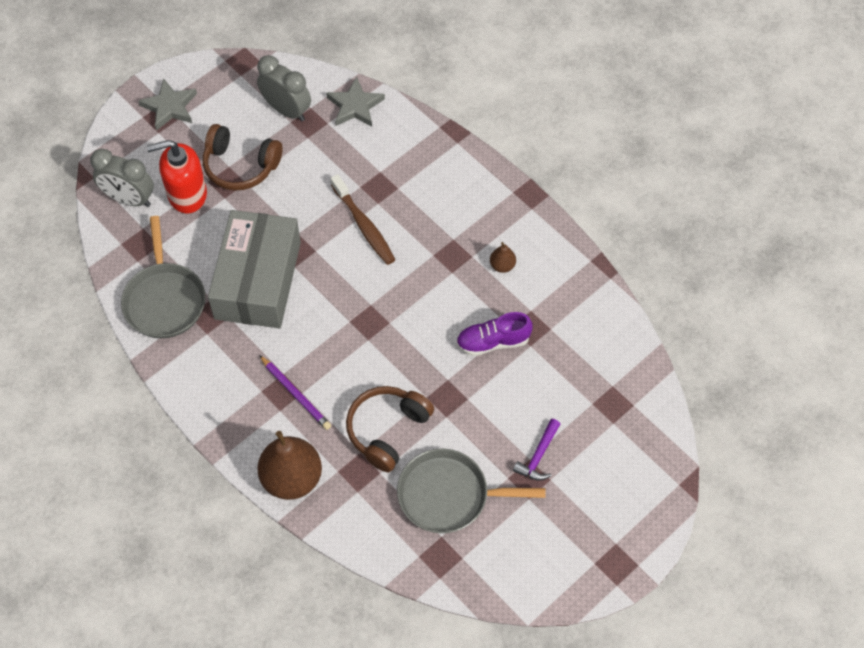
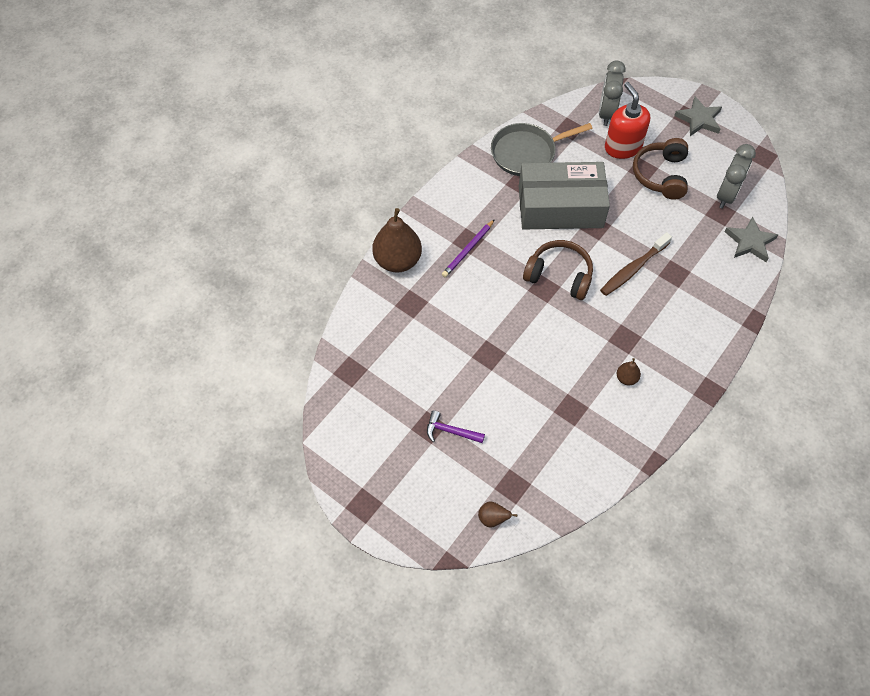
camera: 80 degrees right, 0 degrees up
(387, 430) = (450, 317): brown headphones -> brown headphones (559, 275)
(448, 495) = (403, 368): grey pan -> none
(493, 342) = (549, 381): purple shoe -> none
(648, 431) = (492, 519): none -> brown pear

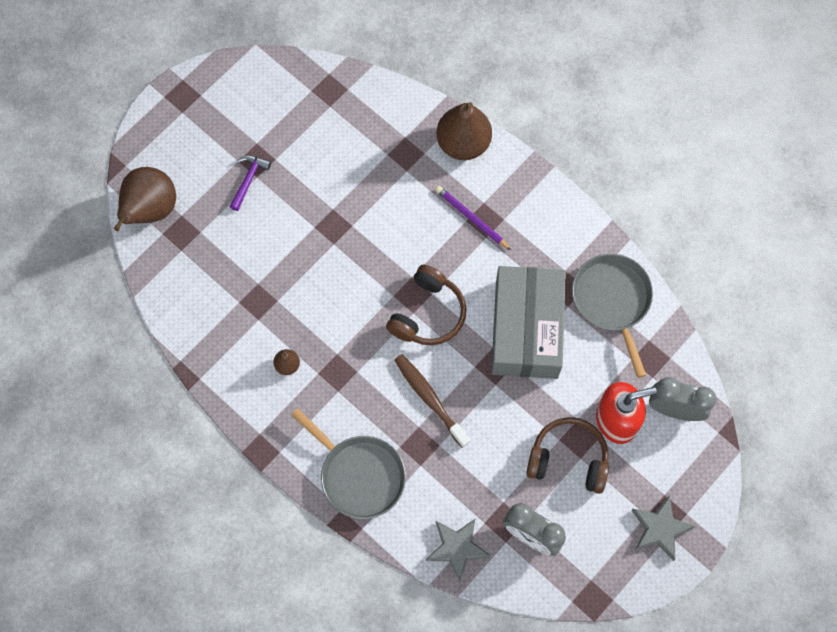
camera: 95 degrees right, 10 degrees up
(492, 519) = (150, 210): brown pear -> brown pear, size x2.22
(710, 314) = (359, 475): none -> grey pan

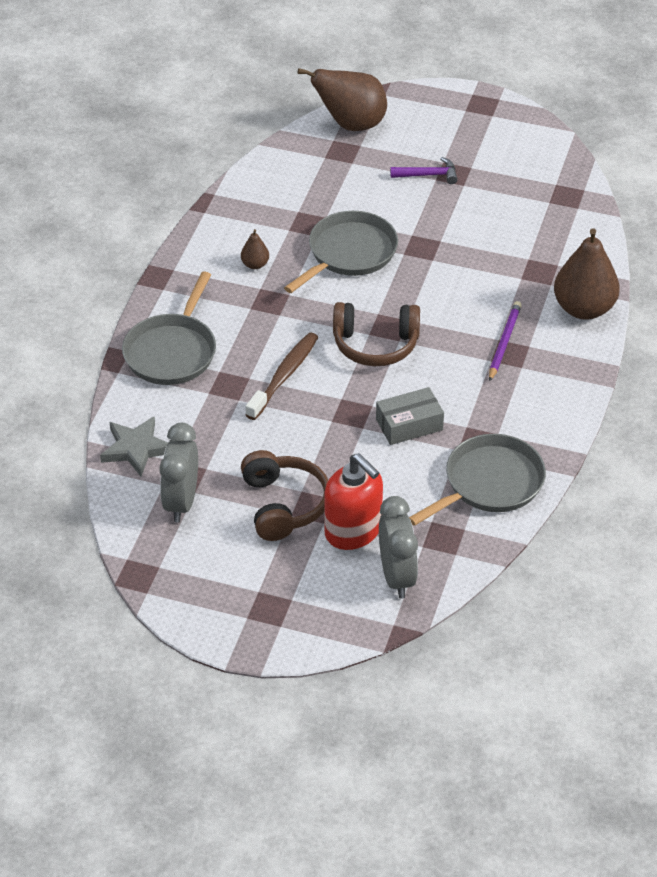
camera: 65 degrees right, 25 degrees down
(311, 285) = (349, 253): none -> grey pan
(526, 329) = (409, 424): grey box -> grey box, size x0.49
(660, 529) = (249, 607): grey star -> none

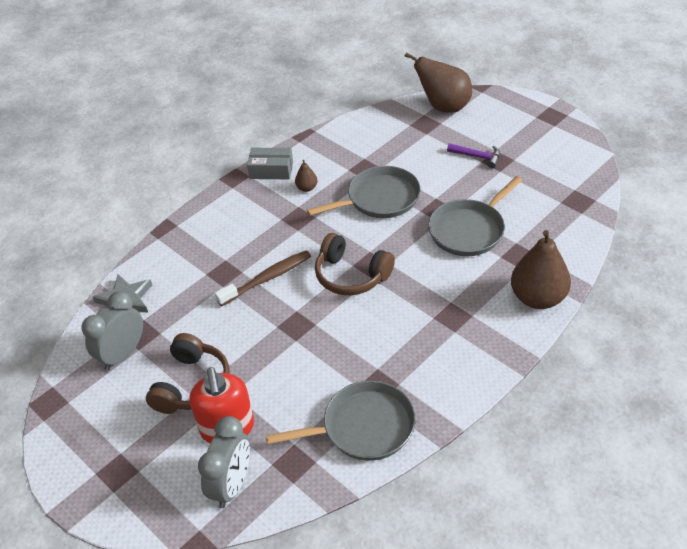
camera: 30 degrees right, 0 degrees up
(172, 352) = (204, 235): grey pan -> grey pan (469, 230)
(409, 424) = (333, 350): grey box -> grey box (271, 170)
(504, 342) = (453, 306): purple pencil -> none

